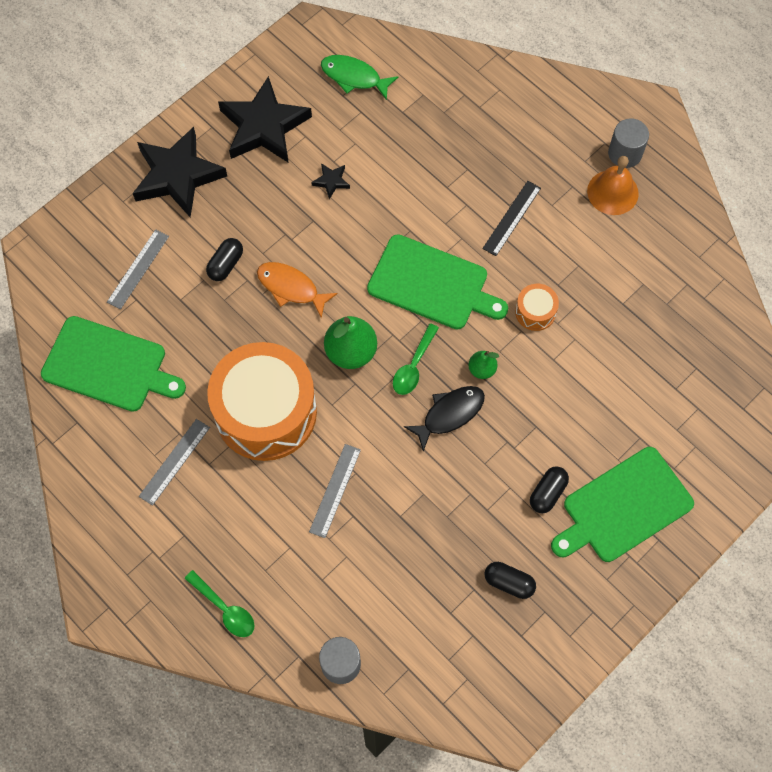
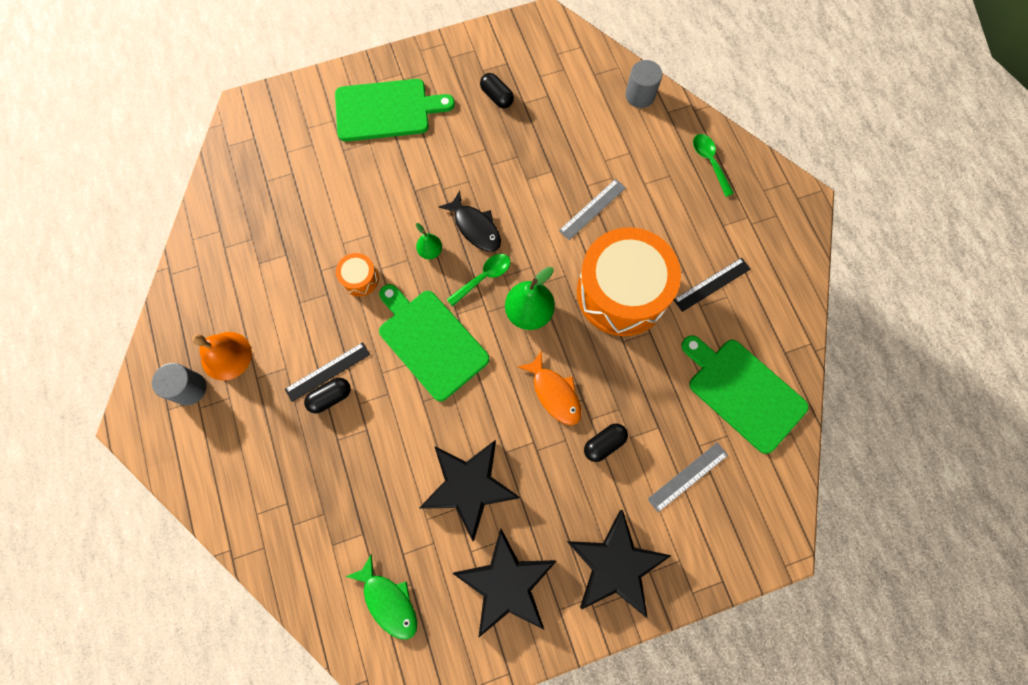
camera: 155 degrees left, 5 degrees up
(174, 461) = (712, 284): grey ruler -> black ruler
(331, 181) = (469, 486): black star -> black star, size x2.46
(449, 414) = (475, 227): black fish -> black fish turned 120 degrees counterclockwise
(547, 493) = (434, 141): black capsule -> black capsule (330, 397)

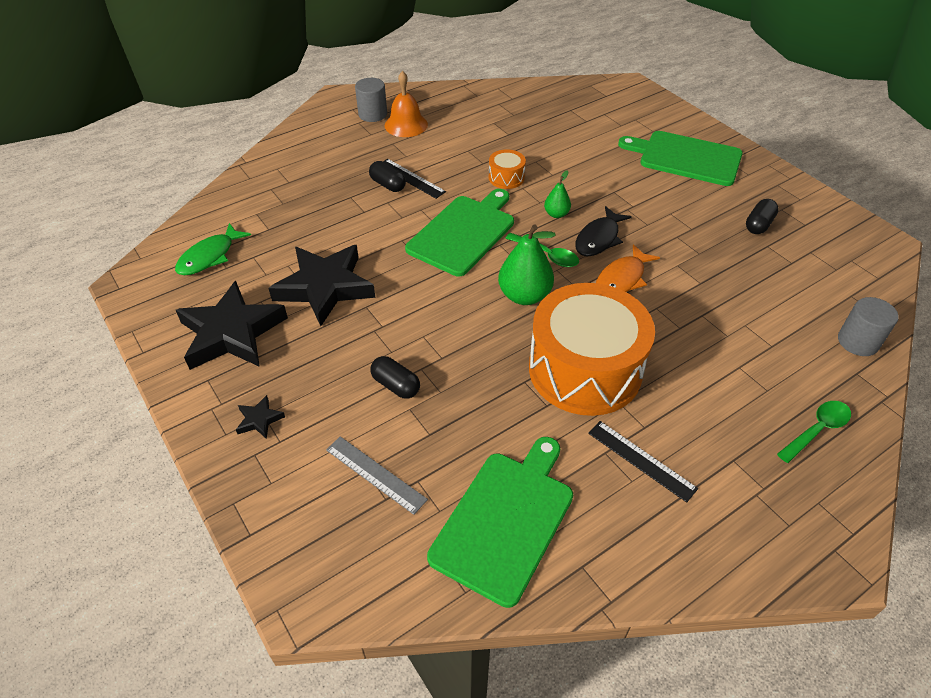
camera: 75 degrees right, 25 degrees down
(386, 110) = (686, 158): green cutting board -> green cutting board turned 135 degrees clockwise
(554, 393) = (441, 332): orange fish -> orange fish (622, 279)
(592, 209) = (675, 325): grey ruler -> none
(615, 565) = (259, 419): black star -> black star, size x0.41

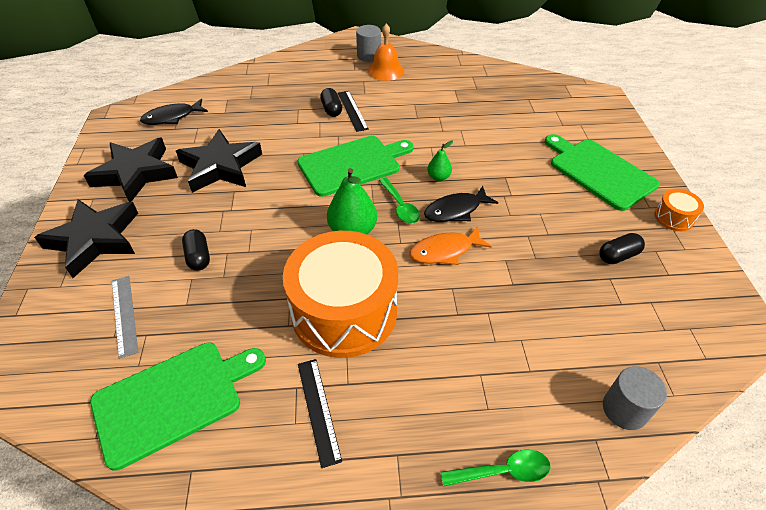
camera: 30 degrees right, 0 degrees up
(209, 256) = (172, 117): green fish -> black fish
(259, 419) = (95, 239): black star -> black star, size x2.46
(506, 178) = (425, 134): orange drum -> orange drum (674, 217)

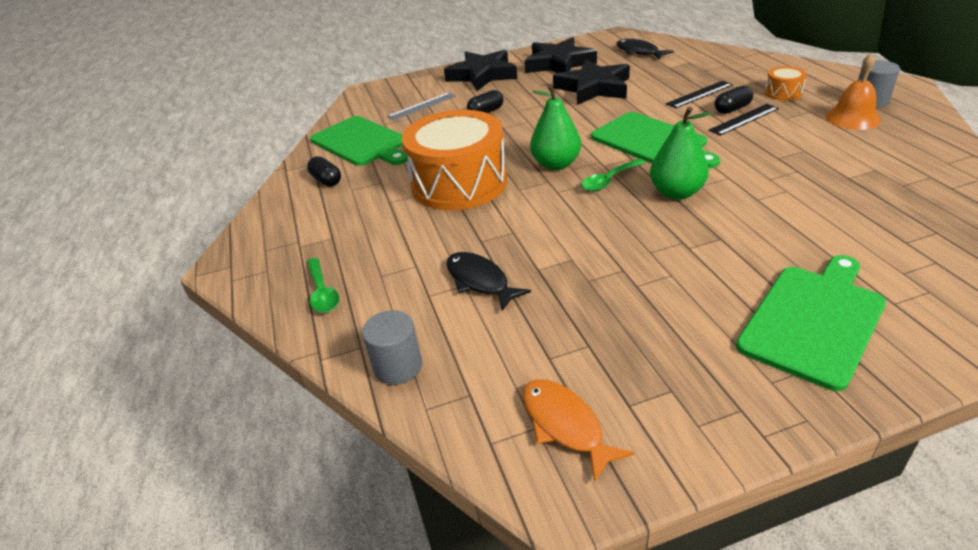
camera: 80 degrees right, 10 degrees down
(318, 410) = (363, 195): black ruler -> black ruler (699, 94)
(438, 177) = (676, 193): green pear -> green pear, size x1.85
(445, 251) = (561, 218): orange fish -> orange fish (565, 425)
(455, 210) = (629, 214): black fish -> black fish (480, 281)
(618, 256) = (635, 350): black capsule -> black capsule (326, 180)
(674, 217) = (768, 412): orange drum -> orange drum (783, 93)

